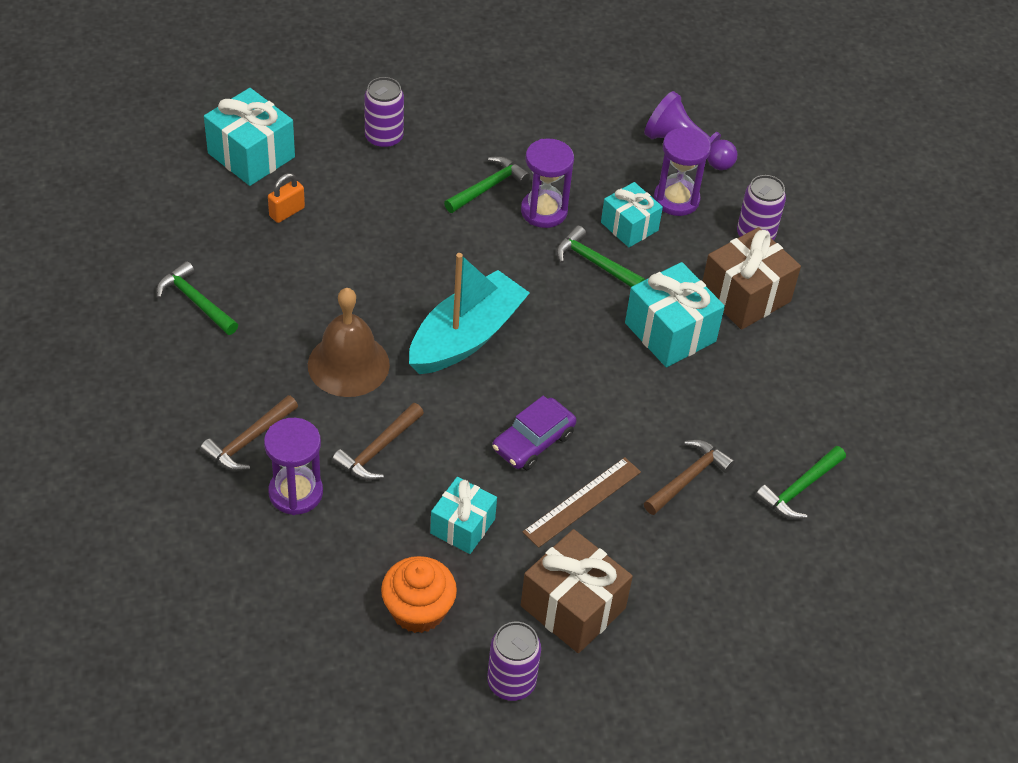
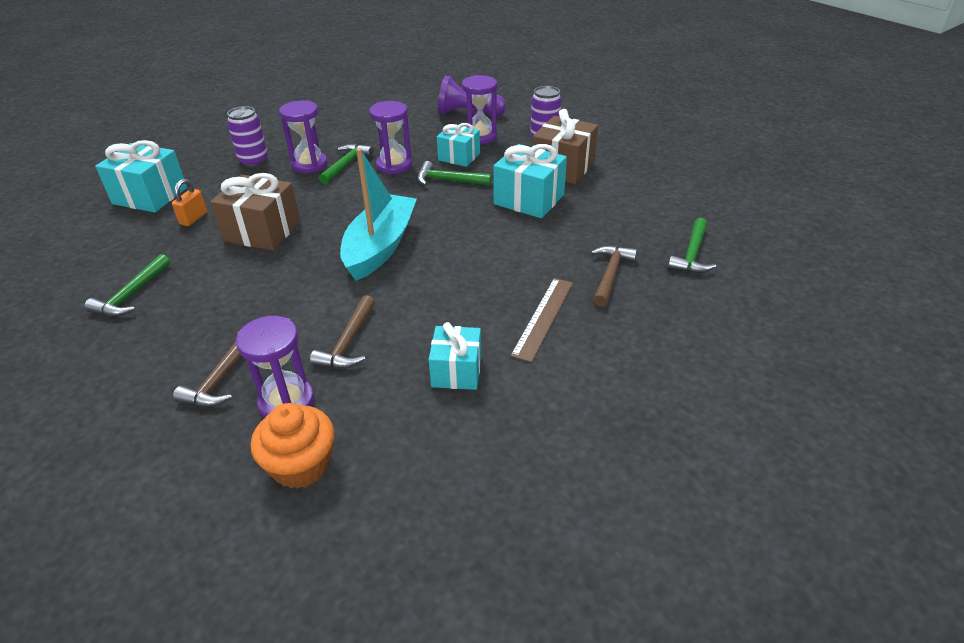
camera: 20 degrees left, 10 degrees down
(195, 301) = (131, 295): green hammer -> green hammer turned 90 degrees counterclockwise
(348, 364) = (291, 293): brown bell -> none
(418, 610) = (458, 454): orange cupcake -> orange cupcake (301, 465)
(445, 170) = (309, 165): none -> purple hourglass
(511, 683) = (585, 481): purple can -> none
(533, 441) = (476, 292): purple car -> none
(573, 607) = (592, 395): brown gift -> brown gift (262, 231)

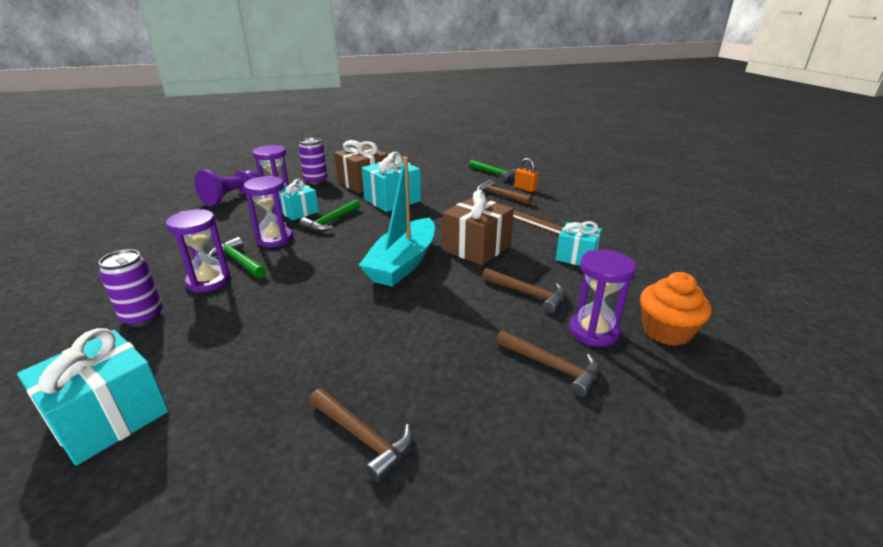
camera: 70 degrees left, 10 degrees down
(131, 295) = (363, 437): green hammer -> brown hammer
(193, 218) = (228, 374): orange padlock -> orange padlock (525, 188)
(262, 231) = (314, 323): brown gift -> brown gift (477, 248)
(380, 247) = (403, 263): turquoise boat -> turquoise boat turned 105 degrees counterclockwise

